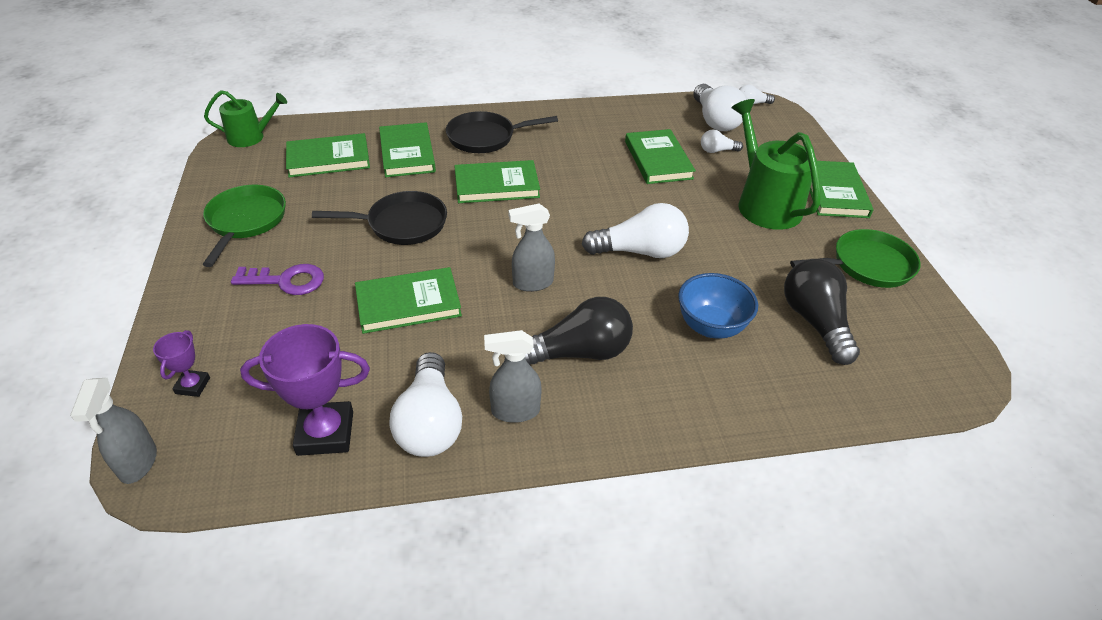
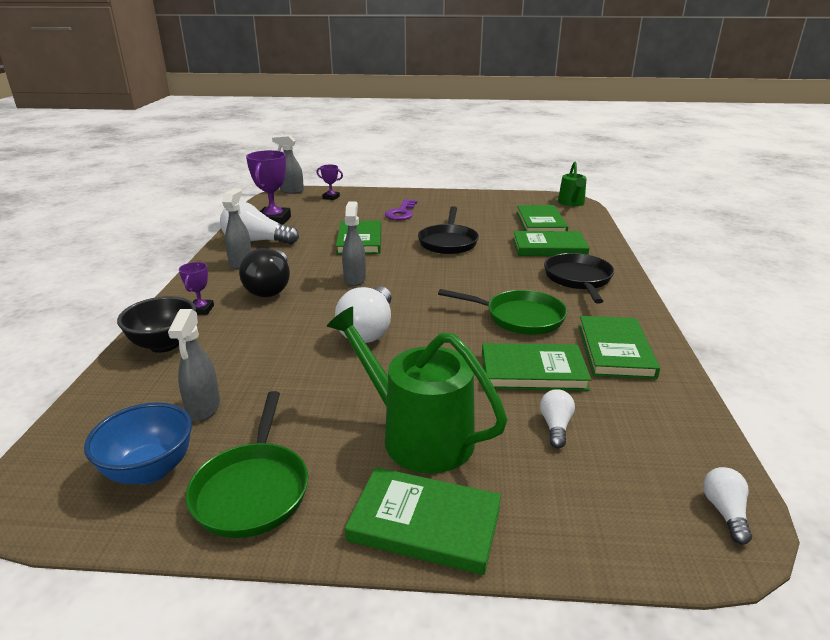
camera: 105 degrees right, 15 degrees down
(246, 221) = (466, 203): green pan -> green pan (519, 317)
(496, 185) = (493, 277): green book -> green book (615, 351)
(661, 398) = (201, 310): none -> purple trophy
(711, 327) = (249, 346): blue bowl -> blue bowl (150, 470)
(715, 121) = (648, 447): white light bulb -> none
(746, 397) = (164, 344): none -> black bowl
(765, 204) = (418, 435): green watering can -> green watering can turned 135 degrees counterclockwise
(815, 322) = (203, 408): black light bulb -> grey spray bottle

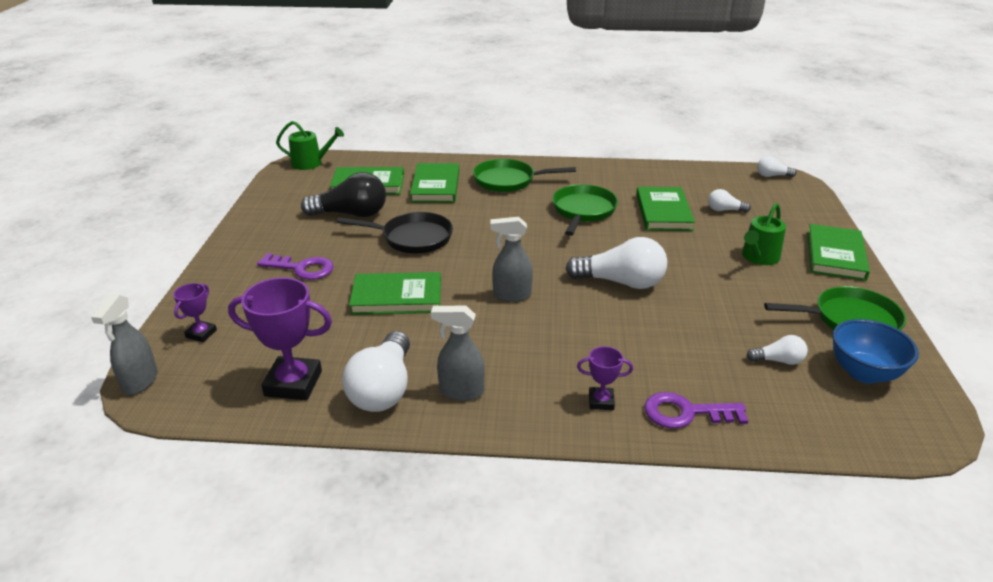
camera: 90 degrees left, 5 degrees up
(164, 344) = (686, 413): black bowl -> purple key
(203, 408) = (778, 360): grey spray bottle -> white light bulb
(270, 287) = (536, 354): black light bulb -> black light bulb (351, 214)
(418, 435) = (759, 257): green watering can -> green watering can, size x0.60
(578, 279) = (508, 181): black pan -> green pan
(615, 351) = (625, 181): green book -> none

